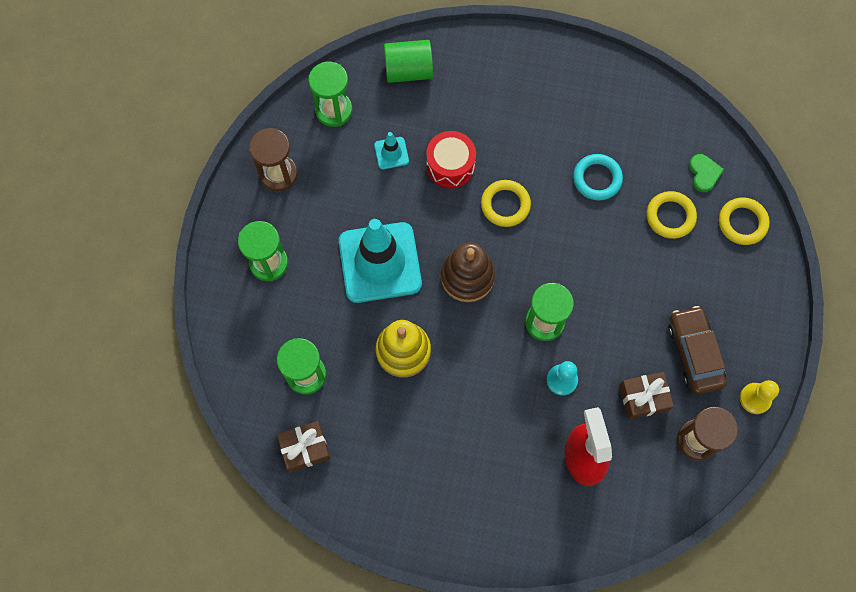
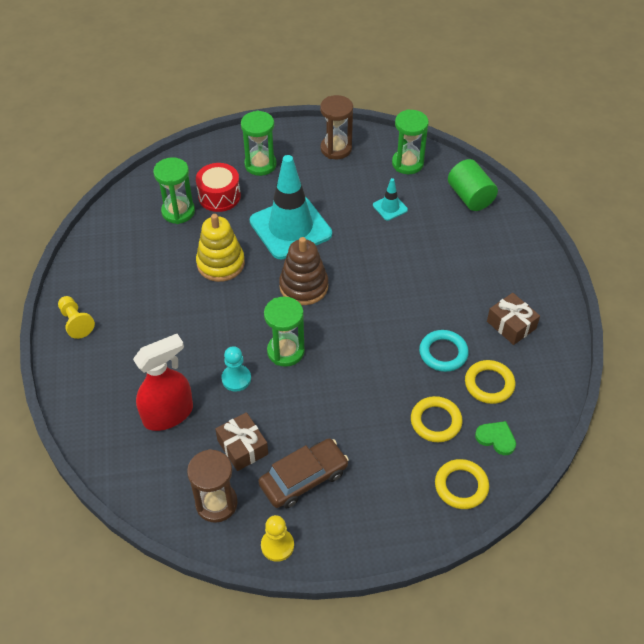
camera: 70 degrees right, 20 degrees down
(305, 448) = (118, 228): brown gift -> brown gift (511, 325)
(429, 527) = (76, 322): none -> yellow pawn
(450, 166) = (399, 247): red drum -> red drum (219, 196)
(505, 205) = (382, 294): yellow ring -> yellow ring (489, 384)
(704, 173) = (496, 438): green heart -> green heart turned 120 degrees counterclockwise

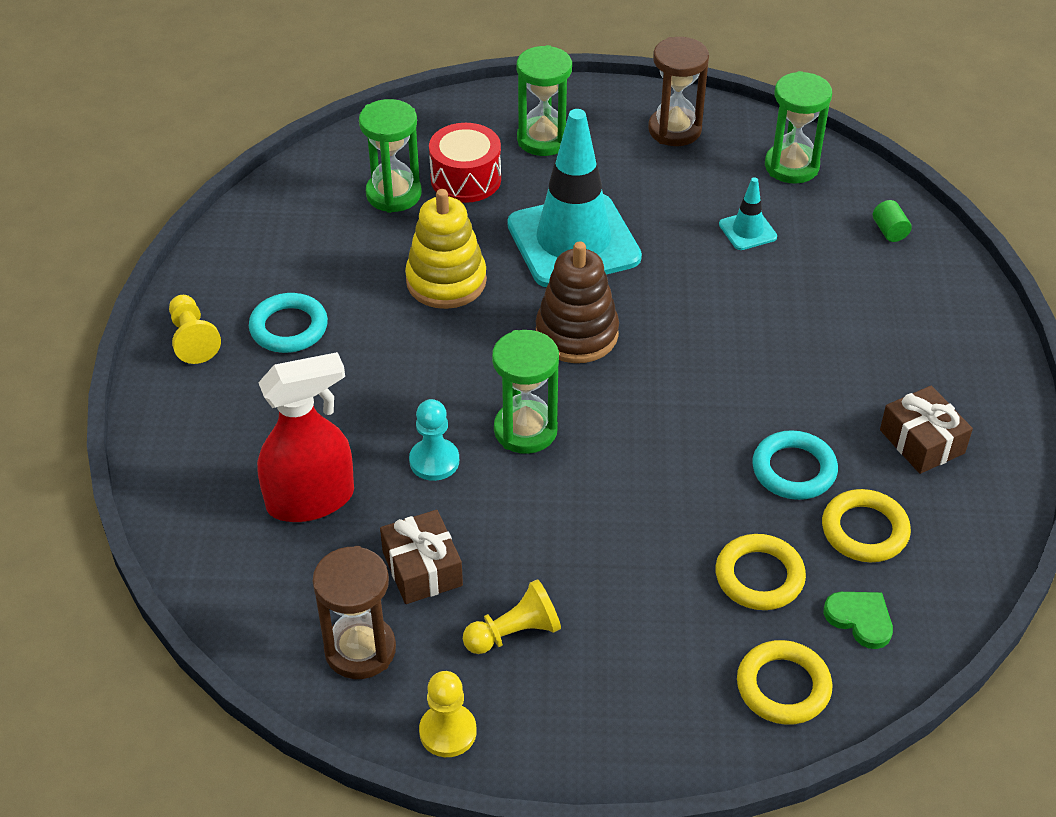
camera: 10 degrees right, 5 degrees down
(132, 306) = (289, 328): none -> turquoise ring
(303, 478) = (514, 633): brown car -> yellow pawn
(470, 197) = (889, 231): green cylinder -> green cylinder, size x0.47

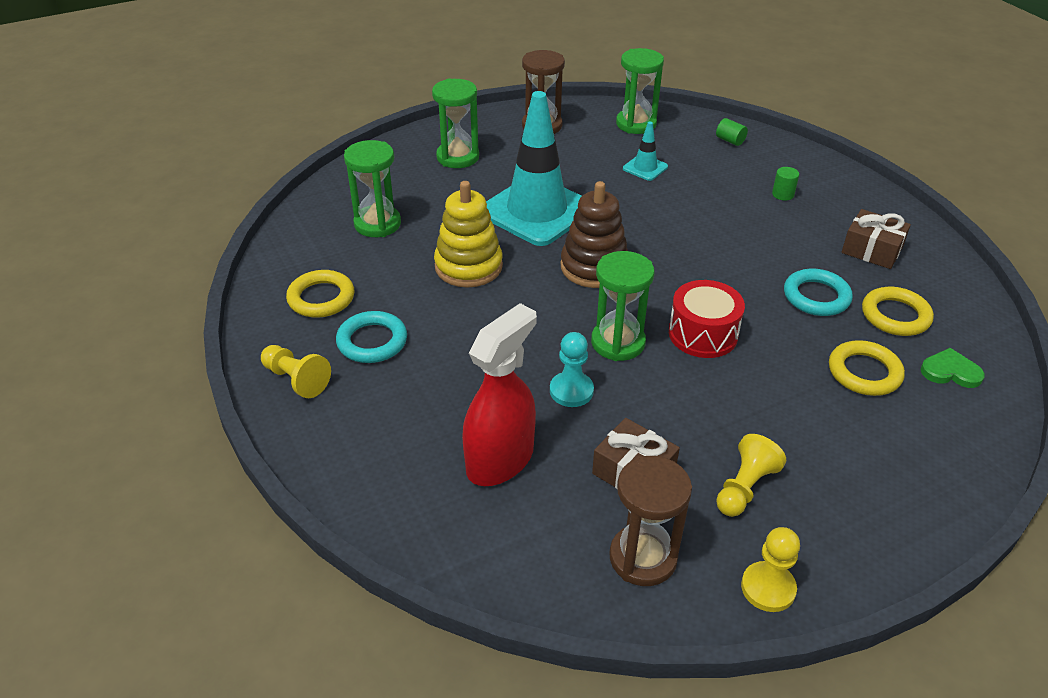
camera: 30 degrees left, 5 degrees down
(466, 179) = (423, 198): red drum -> red drum (703, 334)
(783, 686) = (952, 437): yellow ring -> yellow ring (321, 298)
(884, 328) = (783, 194): none -> green cylinder

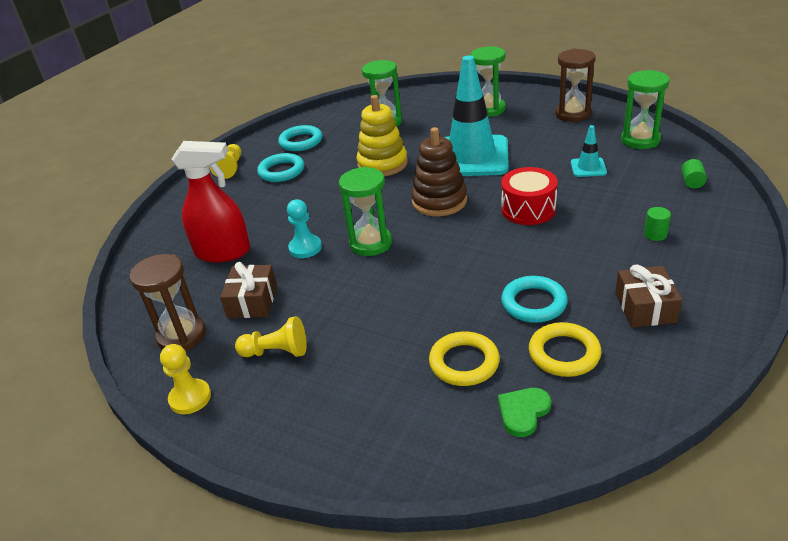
camera: 60 degrees right, 5 degrees down
(321, 298) = (301, 142): yellow ring -> turquoise ring
(703, 334) = (420, 271): red drum -> red drum (528, 209)
(950, 371) = (523, 412): green heart -> green heart turned 120 degrees counterclockwise

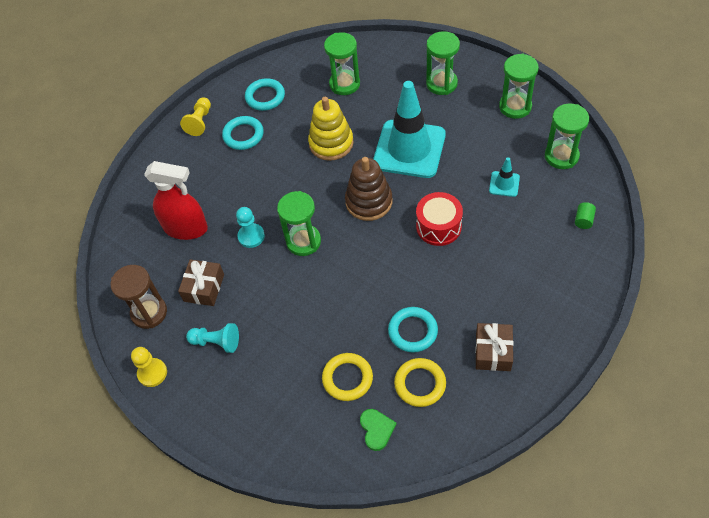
camera: 10 degrees right, 20 degrees up
(276, 352) = (216, 342): yellow pawn -> turquoise pawn
(523, 412) = (376, 429): green heart -> green heart turned 120 degrees clockwise
(573, 114) = (515, 107): brown hourglass -> green hourglass
(655, 234) = (529, 276): green cylinder -> none

